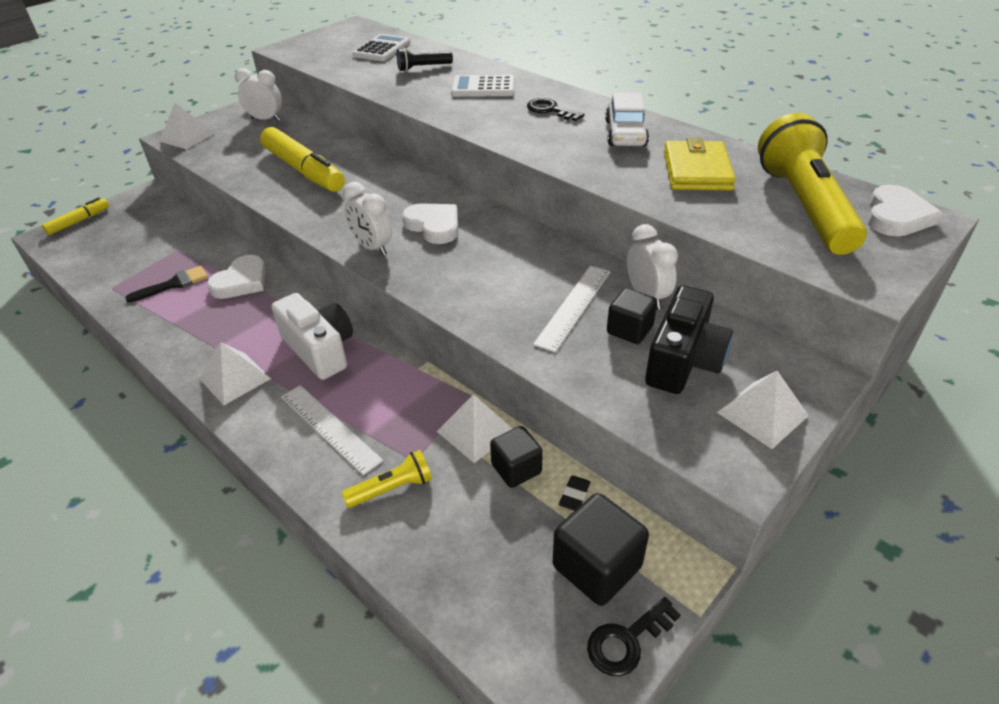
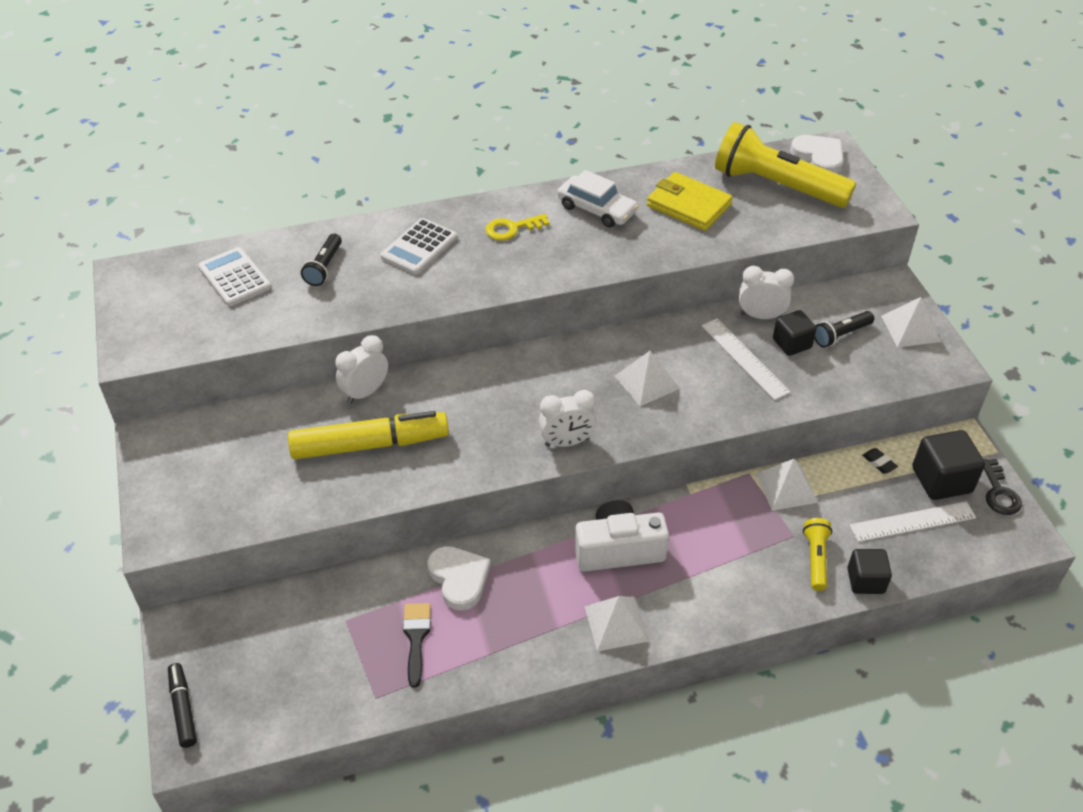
camera: 60 degrees left, 5 degrees up
(79, 221) = (183, 708): yellow marker -> black marker
(187, 137) = (176, 524): white pyramid -> white pyramid (646, 382)
(266, 119) = (205, 440): white clock -> white clock (365, 392)
(329, 428) = (726, 575): white ruler -> white ruler (912, 521)
(434, 226) = (565, 389): white heart -> none
(516, 469) = (837, 481): black cube -> black cube (865, 581)
(550, 110) = (512, 229): black key -> yellow key
(683, 360) = (841, 335): black camera -> black flashlight

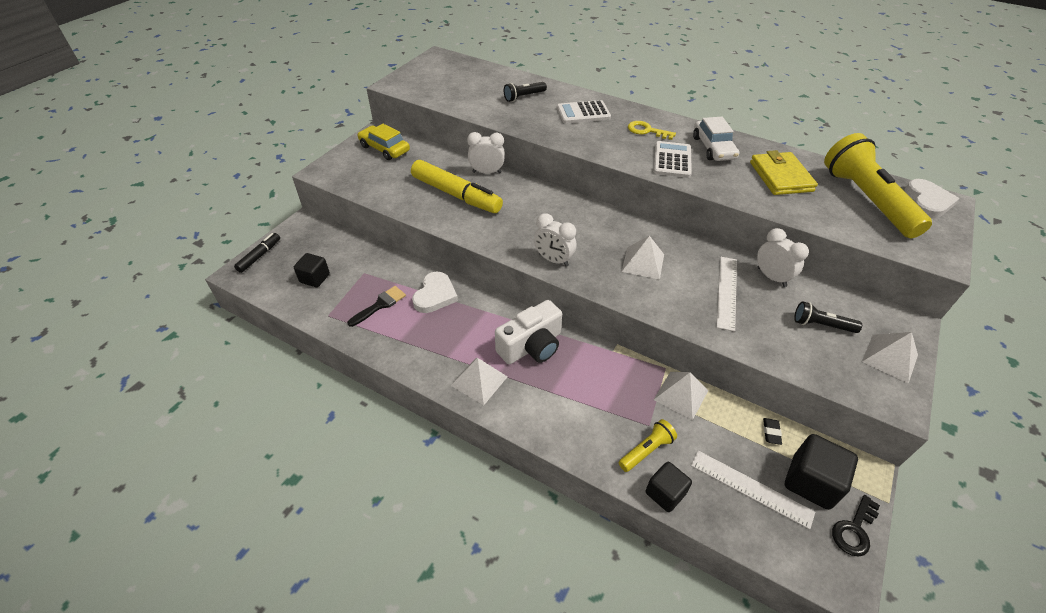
camera: 45 degrees right, 0 degrees up
(194, 449) = (384, 148): none -> yellow car
(234, 277) = (478, 80): white calculator -> white calculator (672, 160)
(618, 550) = (531, 346): white camera -> white camera turned 105 degrees clockwise
(792, 343) = (774, 306): black cube -> black cube (315, 278)

